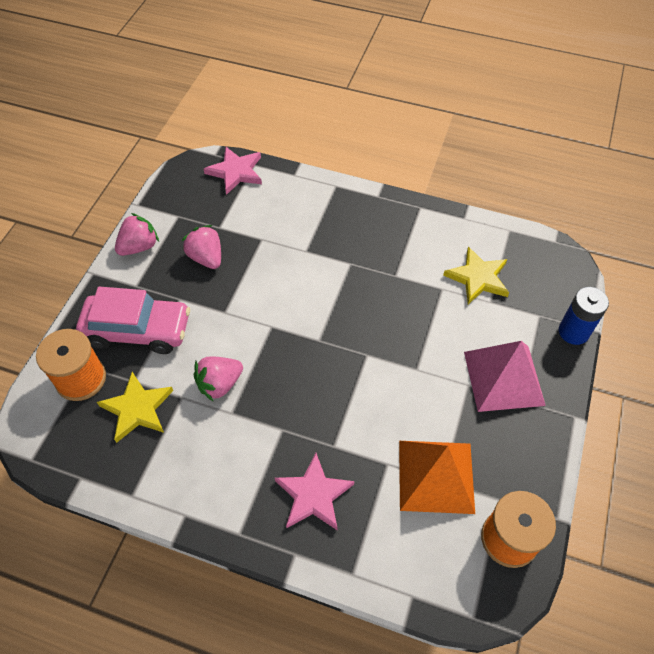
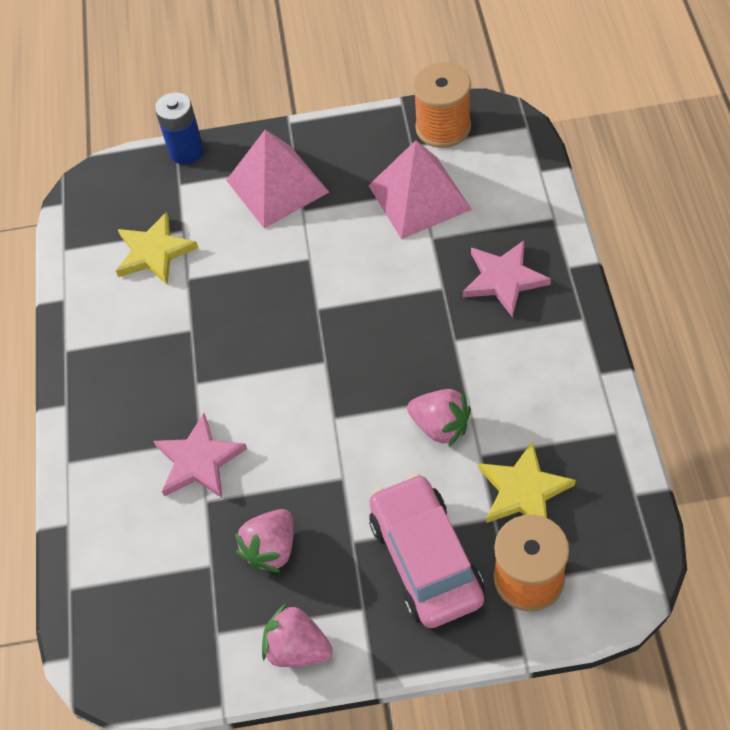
camera: 110 degrees left, 0 degrees up
(236, 172) = (95, 605): pink star -> pink star (199, 461)
(436, 476) = (419, 197): orange pyramid -> pink pyramid

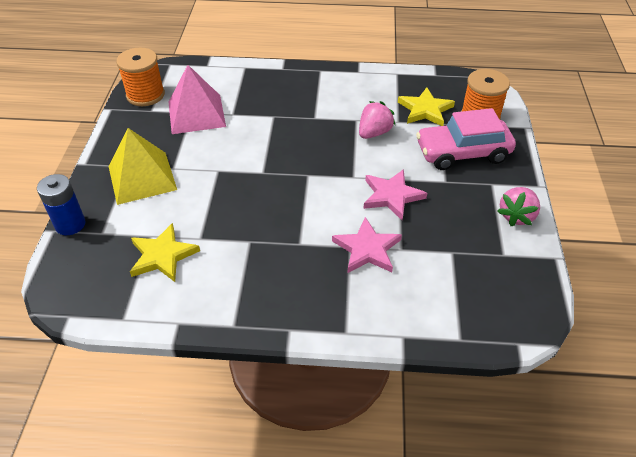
camera: 85 degrees left, 10 degrees down
(271, 549) = (445, 219): pink strawberry -> none
(277, 186) = (142, 177): pink pyramid -> yellow pyramid
(504, 279) = (279, 92): pink star -> pink star (392, 196)

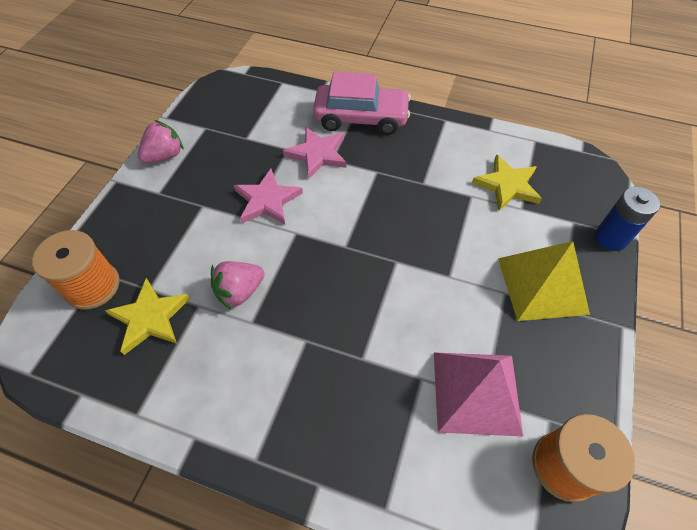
camera: 165 degrees left, 10 degrees up
(462, 153) = (157, 237): pink car -> pink car (361, 118)

